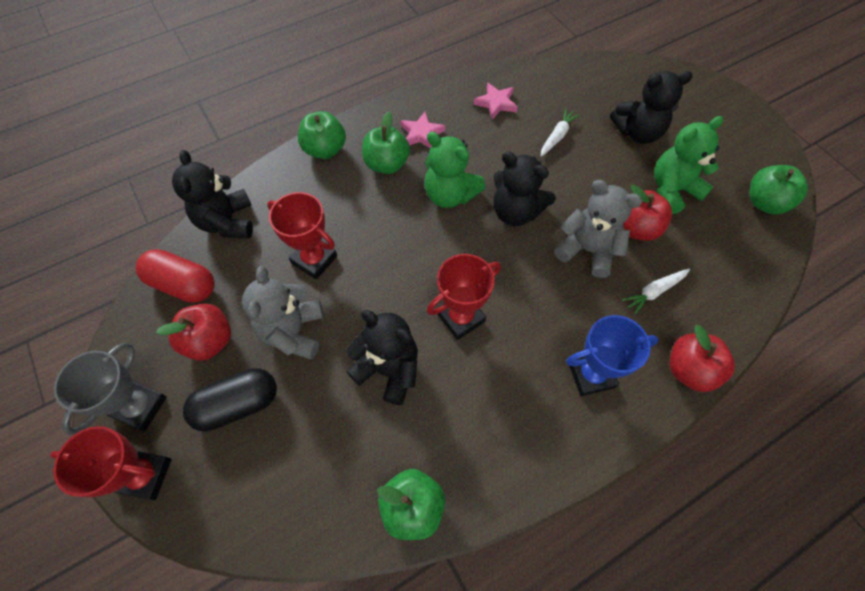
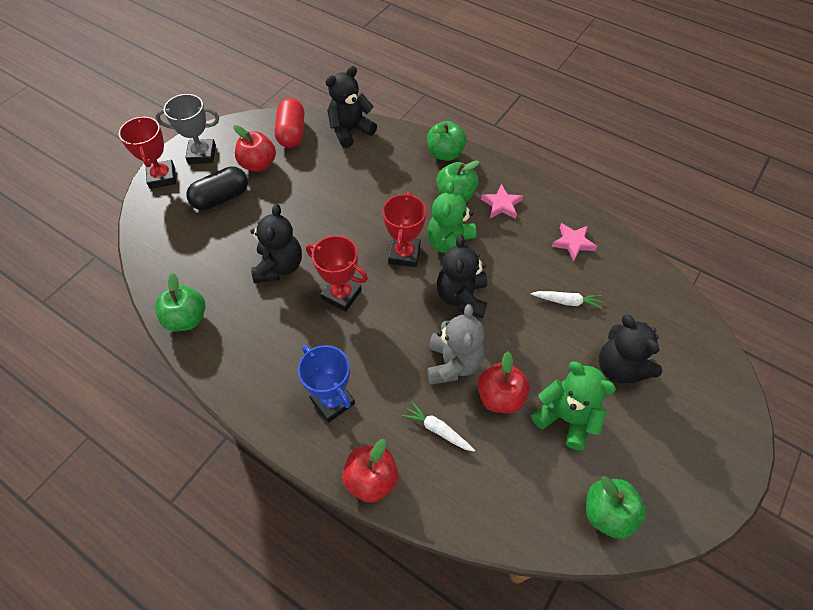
camera: 65 degrees right, 5 degrees down
(238, 404) = (221, 198): black capsule -> black capsule turned 75 degrees counterclockwise
(293, 331) = (284, 203): grey teddy bear -> none
(314, 259) = (345, 189): red trophy -> red trophy (404, 254)

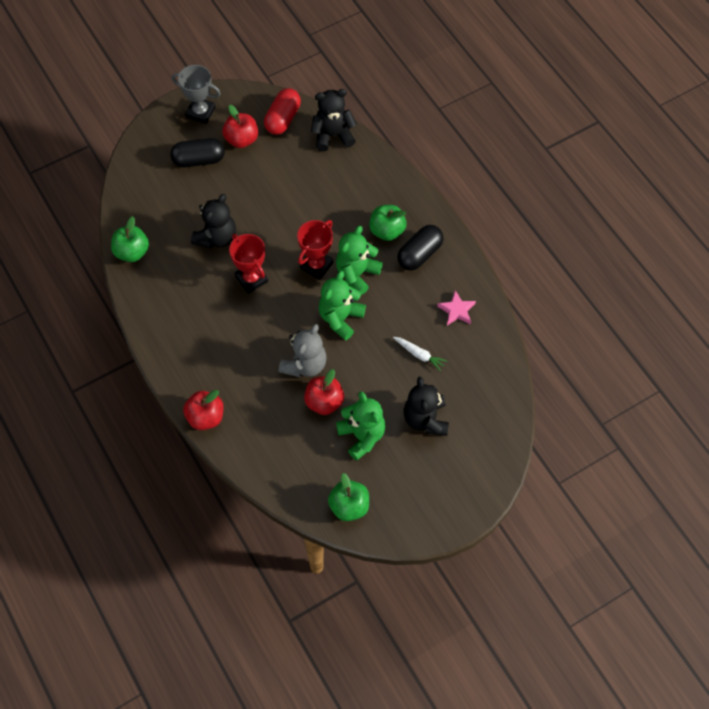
camera: 25 degrees right, 5 degrees up
(162, 177) = (161, 122): red trophy -> none
(332, 401) = (206, 355): blue trophy -> none
(437, 430) = (267, 405): white carrot -> none
(445, 154) = (401, 189): green apple -> none
(462, 297) = (340, 318): black teddy bear -> green teddy bear
(501, 204) = (419, 254): pink star -> black capsule

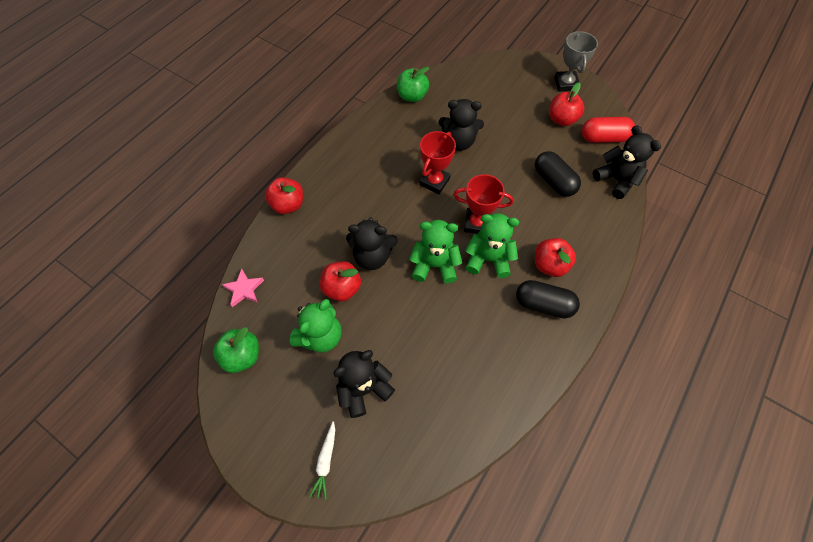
camera: 65 degrees right, 0 degrees up
(199, 160) = (522, 101): black capsule -> black capsule (553, 181)
(304, 365) = (372, 256): grey teddy bear -> black teddy bear
(387, 231) = (549, 265): green apple -> red apple
(419, 355) = (432, 352): white carrot -> white carrot (325, 461)
(457, 310) = (502, 367): pink star -> pink star (244, 289)

